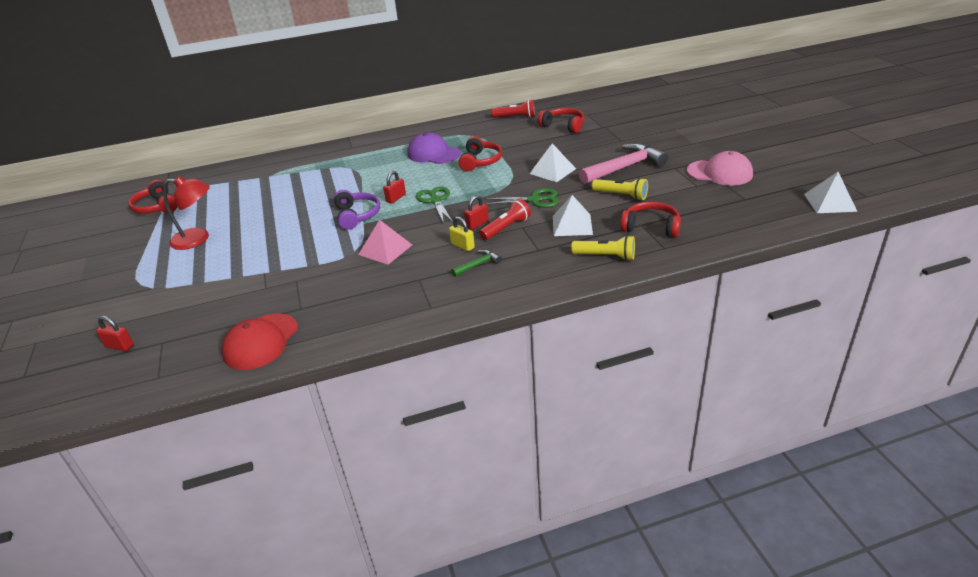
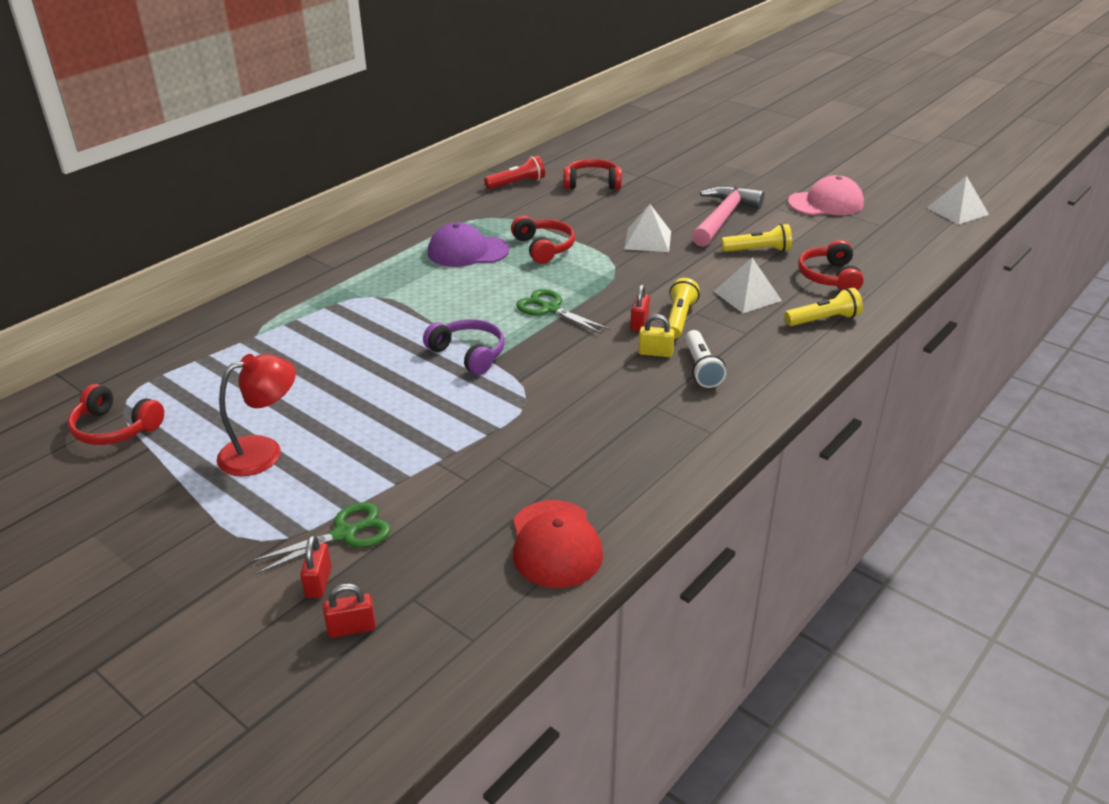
camera: 35 degrees left, 0 degrees up
(385, 249) = (565, 384): pink pyramid -> none
(396, 198) = (492, 319): red padlock -> red padlock (319, 582)
(478, 264) = (701, 368): green hammer -> white flashlight
(506, 228) = (679, 318): red flashlight -> yellow flashlight
(534, 200) = (670, 278): green scissors -> green scissors (344, 534)
(651, 227) = (829, 277): red headphones -> red headphones turned 75 degrees counterclockwise

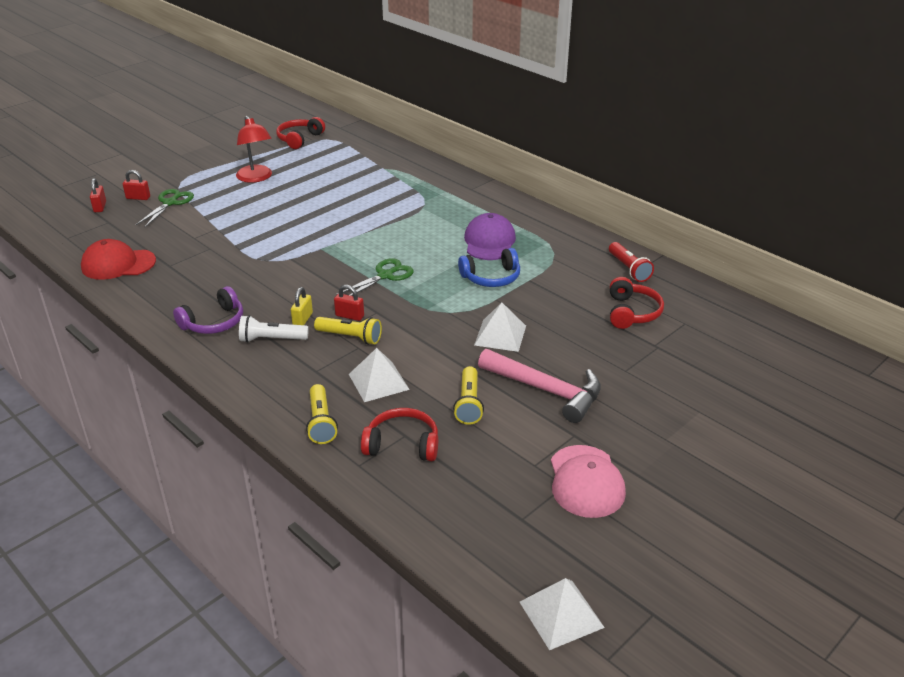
camera: 95 degrees right, 0 degrees up
(344, 534) = (170, 203): green scissors -> green scissors turned 135 degrees counterclockwise
(468, 354) = (332, 240): purple headphones -> purple headphones (214, 322)
(543, 248) = (491, 277): red headphones -> blue headphones

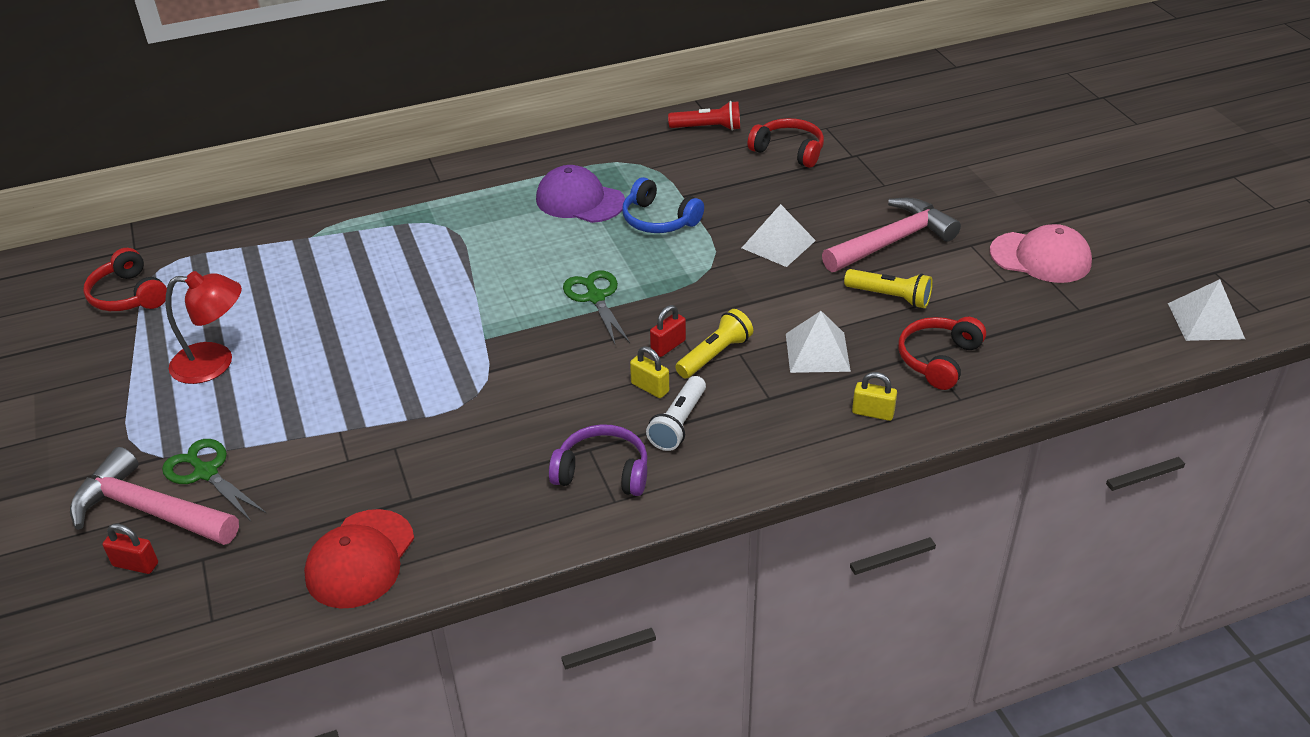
camera: 65 degrees left, 5 degrees up
(138, 198) = (148, 510): red padlock -> pink hammer
(214, 322) = (603, 472): purple headphones -> purple headphones turned 60 degrees counterclockwise
(321, 422) = (873, 413): yellow flashlight -> yellow padlock
(491, 277) = (659, 220): blue headphones -> blue headphones turned 120 degrees clockwise

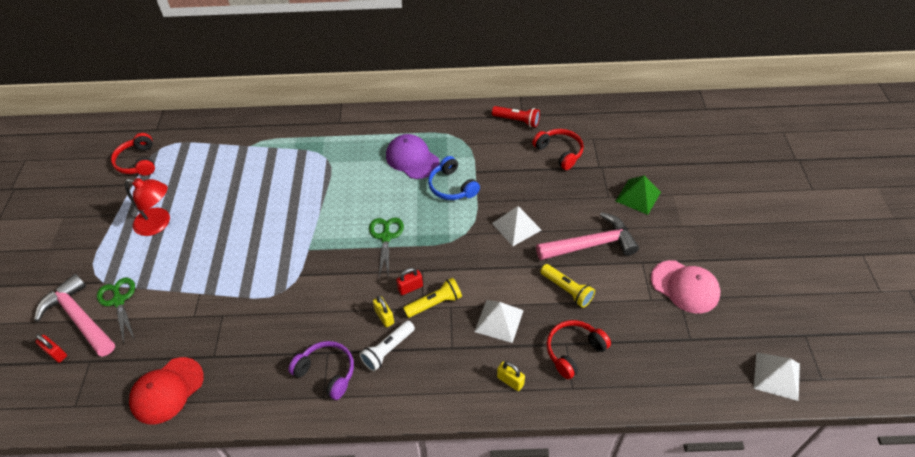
camera: 20 degrees right, 10 degrees up
(923, 176) = (638, 196): none -> green pyramid

